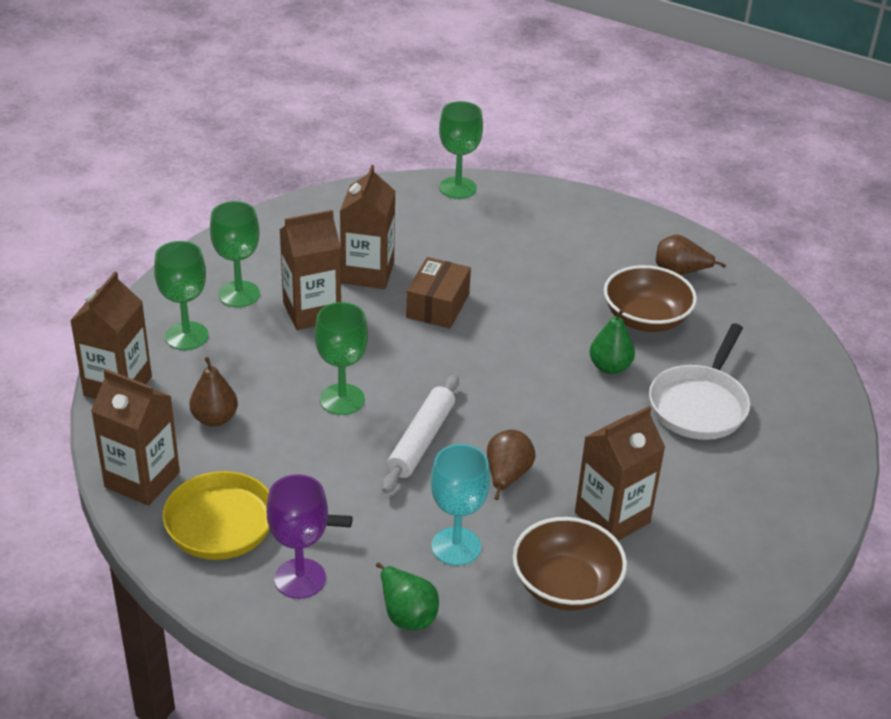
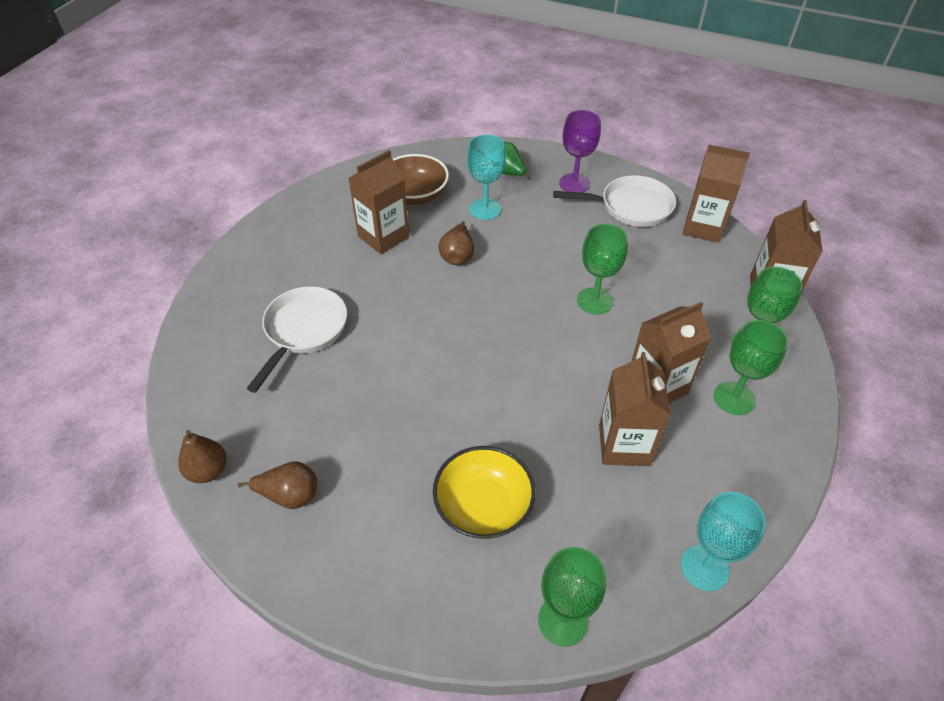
camera: 175 degrees right, 10 degrees up
(215, 419) = (682, 274): brown pear -> brown pear (208, 471)
(230, 525) = (630, 207): yellow pan -> white pan
(337, 200) = (704, 567): none -> turquoise goblet
(421, 441) = (524, 275): white rolling pin -> none
(437, 305) = (542, 410): brown box -> none
(508, 248) = (483, 507): none -> yellow bowl
(610, 367) = (377, 359): green pear -> none
(646, 319) = (337, 420): brown bowl -> none

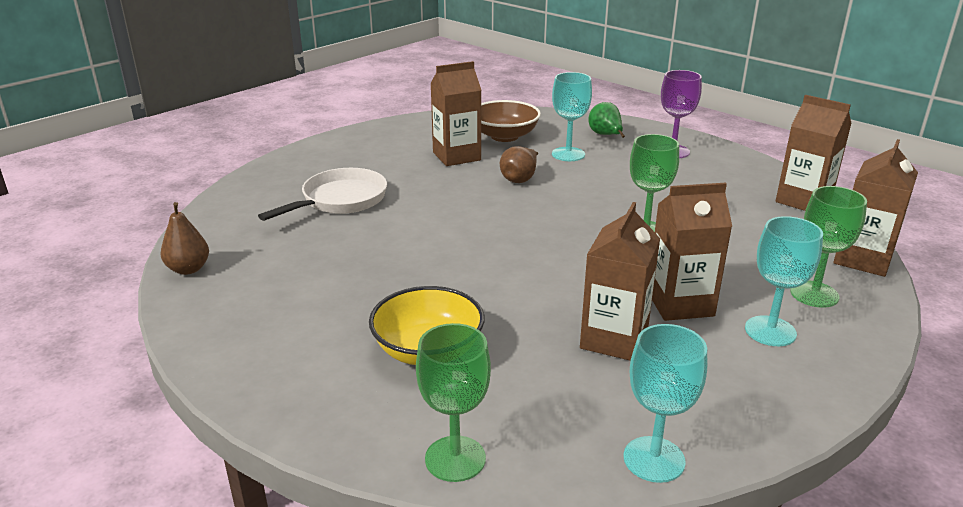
camera: 20 degrees right, 20 degrees down
(289, 495) = (246, 300): brown pear -> none
(630, 207) = (726, 175): white pan -> none
(734, 398) = (770, 331): green goblet -> turquoise goblet

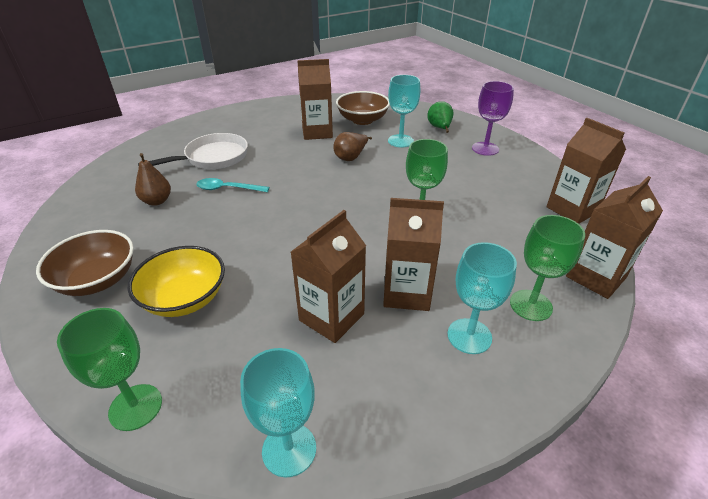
camera: 15 degrees right, 10 degrees up
(188, 269) = (77, 198): brown pear -> brown pear (157, 201)
(298, 350) = (97, 280): none -> brown bowl
(389, 232) = (228, 189): none -> turquoise spoon

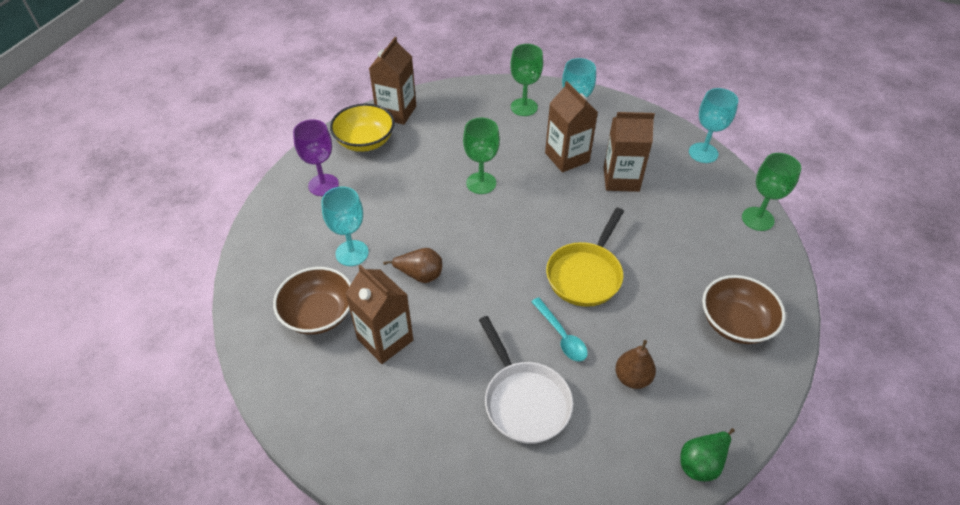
camera: 125 degrees left, 10 degrees up
(185, 298) = (688, 257): yellow bowl -> yellow bowl (365, 141)
(212, 158) = (524, 400): white pan -> white pan turned 135 degrees counterclockwise
(256, 225) = (586, 274): none -> yellow pan
(439, 128) = (295, 234): green pear -> green pear (701, 463)
(595, 277) = (471, 89): brown carton -> none

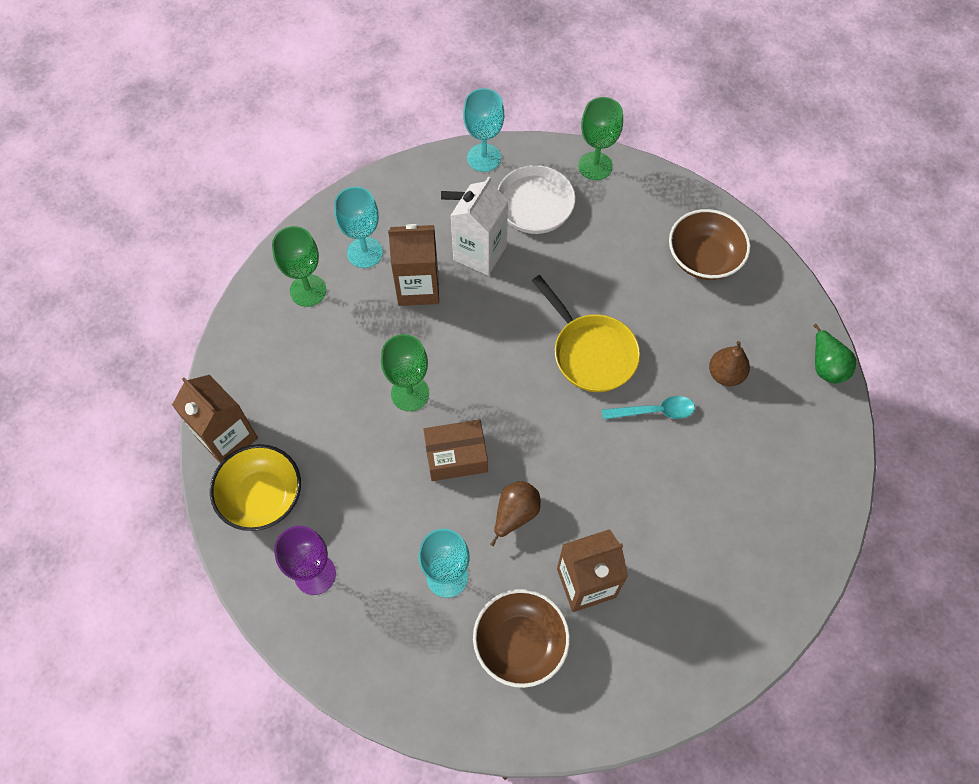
camera: 65 degrees left, 15 degrees up
(447, 225) = (456, 456): none -> brown box
(524, 400) = (712, 479): white pan -> white pan (528, 205)
(621, 179) = (480, 253): brown carton -> white carton

